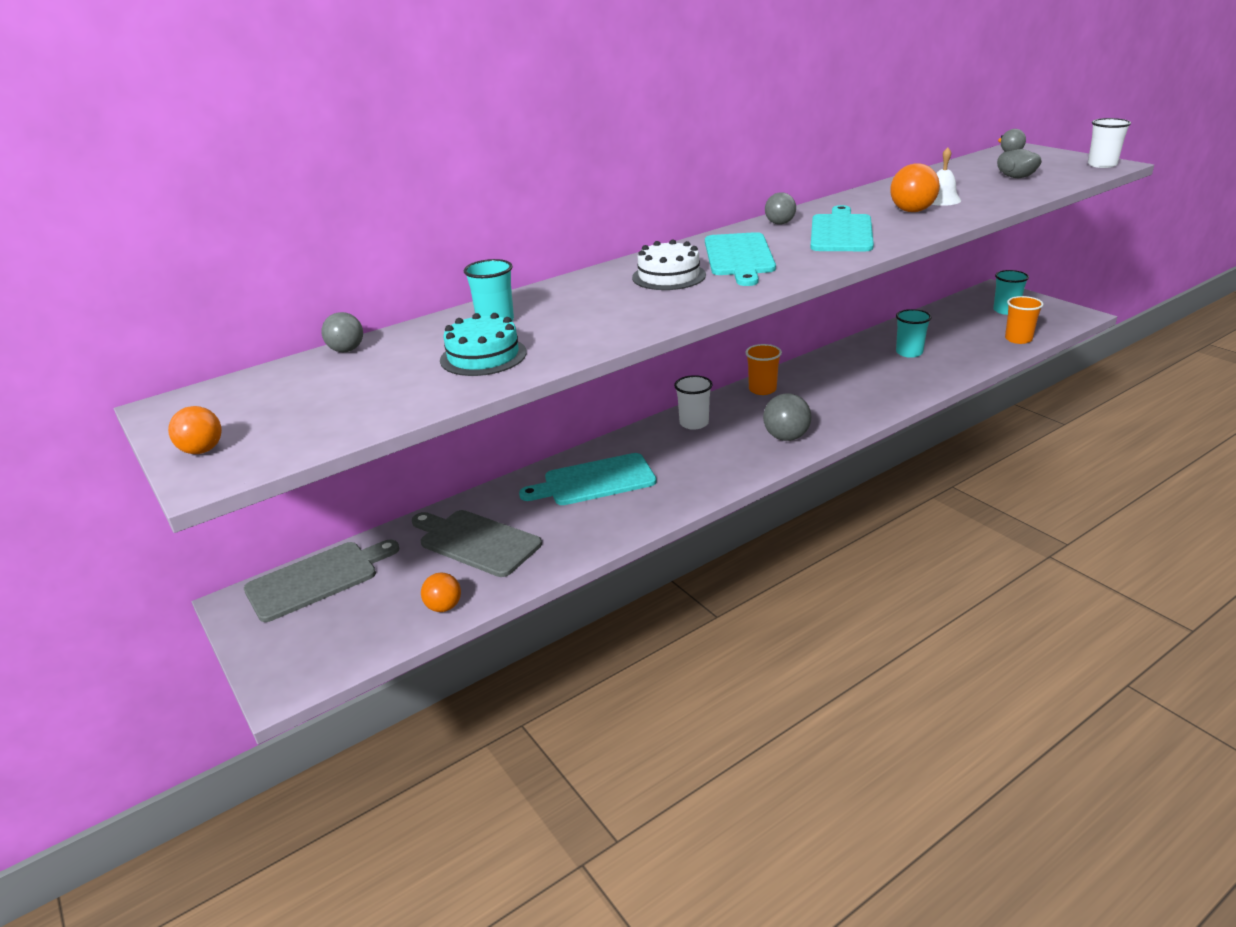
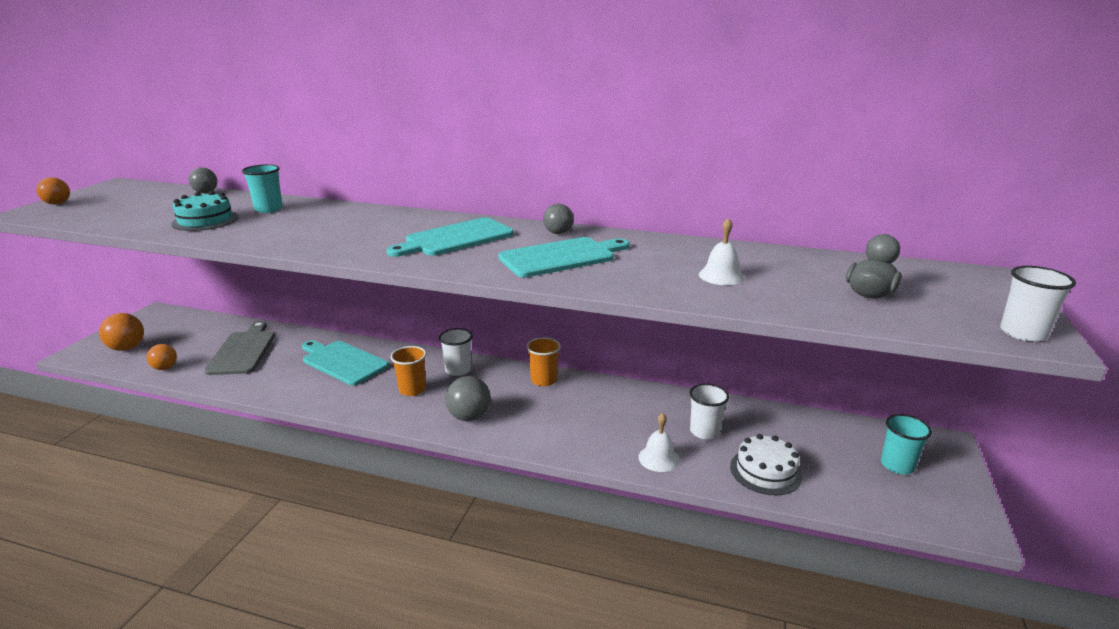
camera: 50 degrees right, 5 degrees down
(317, 579) = (184, 322): grey cutting board -> none
(668, 276) = (390, 229): white cake -> white cake (765, 471)
(909, 352) = (704, 431): turquoise cup -> white cup
(912, 211) = (663, 271): orange ball -> orange ball (127, 348)
(927, 379) = (658, 458): none -> white bell
(1018, 339) = (831, 494): orange cup -> orange cup (412, 389)

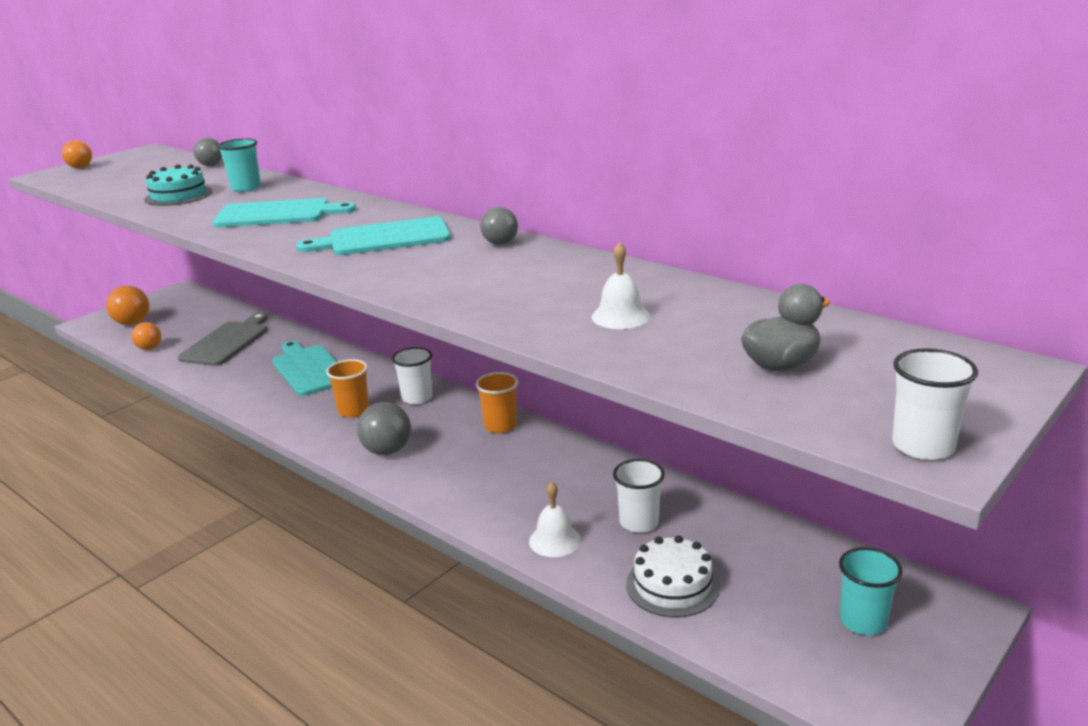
camera: 25 degrees right, 0 degrees up
(561, 257) = (466, 272): turquoise cutting board -> turquoise cutting board (278, 214)

